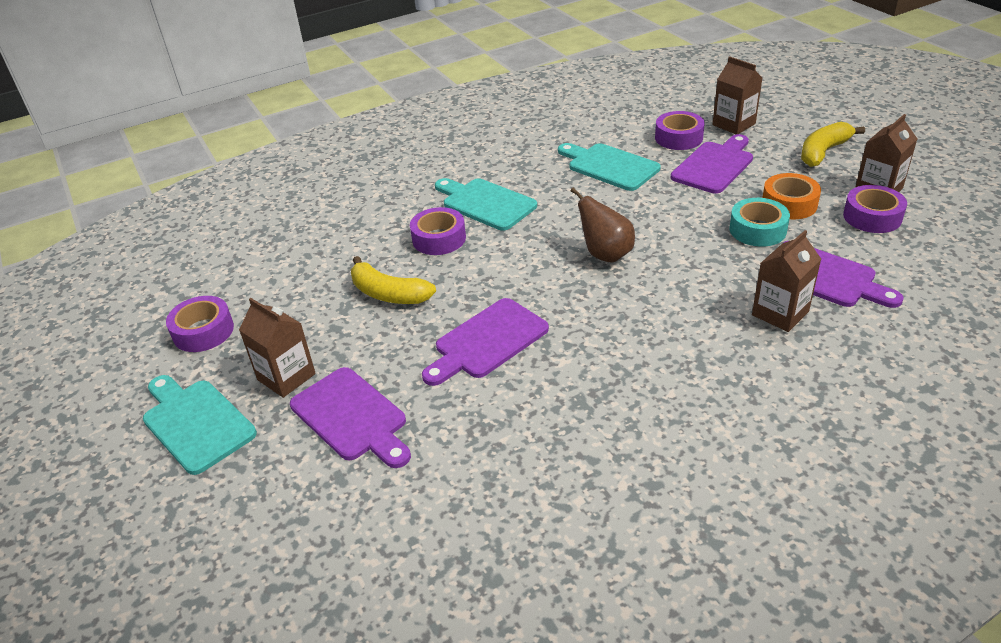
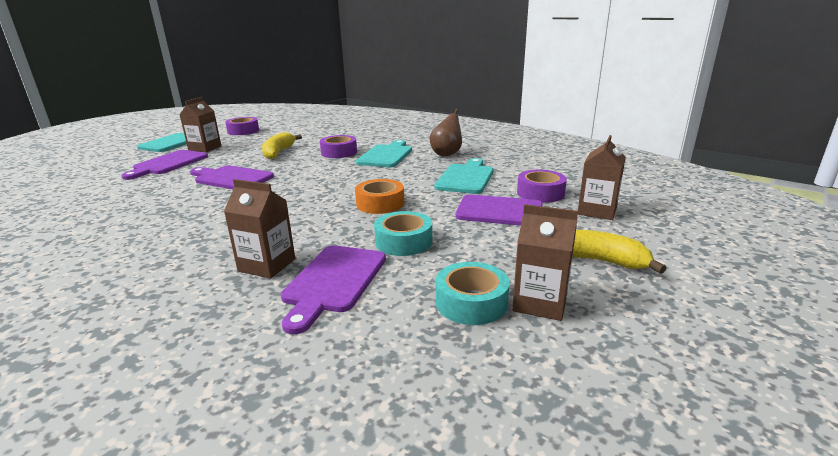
camera: 65 degrees right, 15 degrees down
(605, 254) = (338, 193): brown pear -> brown pear (447, 154)
(789, 204) = (463, 252): orange tape -> orange tape (380, 204)
(872, 217) = (471, 302): purple tape -> turquoise tape

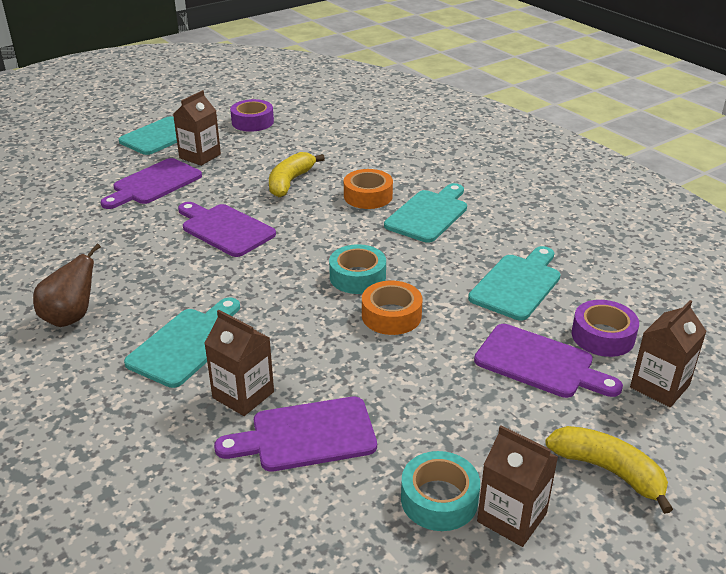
camera: 15 degrees right, 10 degrees up
(207, 242) = (187, 344): none -> turquoise cutting board
(333, 281) = (306, 435): purple cutting board -> purple cutting board turned 45 degrees clockwise
(339, 152) = (368, 196): purple tape -> orange tape
(403, 242) = (398, 390): turquoise tape -> turquoise tape (357, 277)
(447, 154) = (512, 226): brown pear -> brown pear (71, 317)

